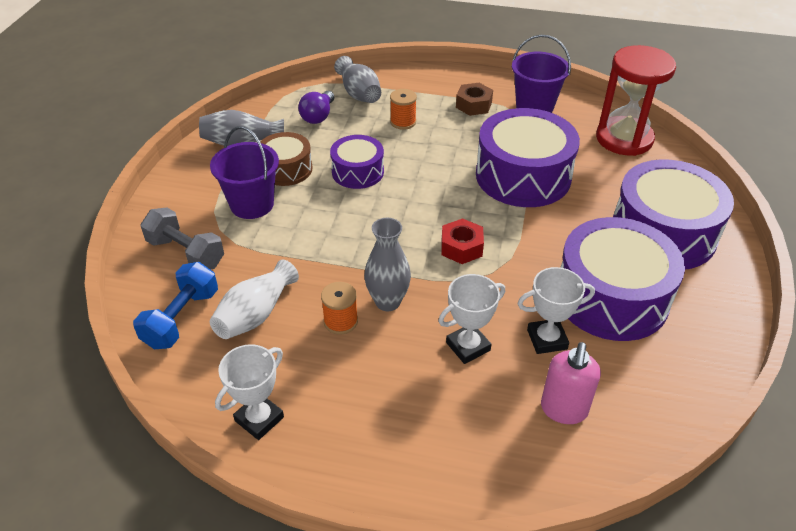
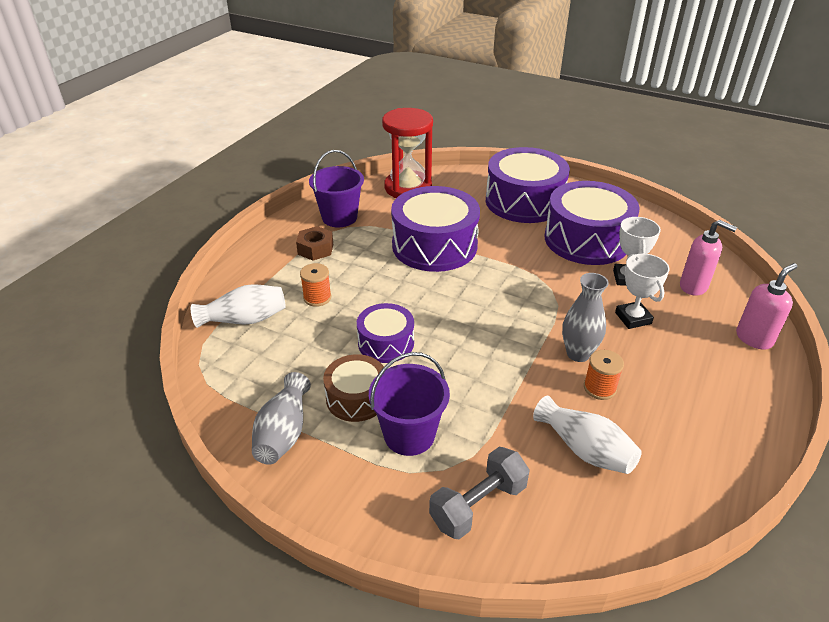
camera: 75 degrees left, 5 degrees down
(181, 318) = (585, 515): blue dumbbell -> none
(259, 419) = (717, 460): white trophy -> none
(318, 116) = (269, 358): purple light bulb -> none
(359, 93) = (245, 319): grey vase -> white vase
(461, 247) = (517, 298): red nut -> none
(477, 473) = (754, 338): none -> pink soap dispenser

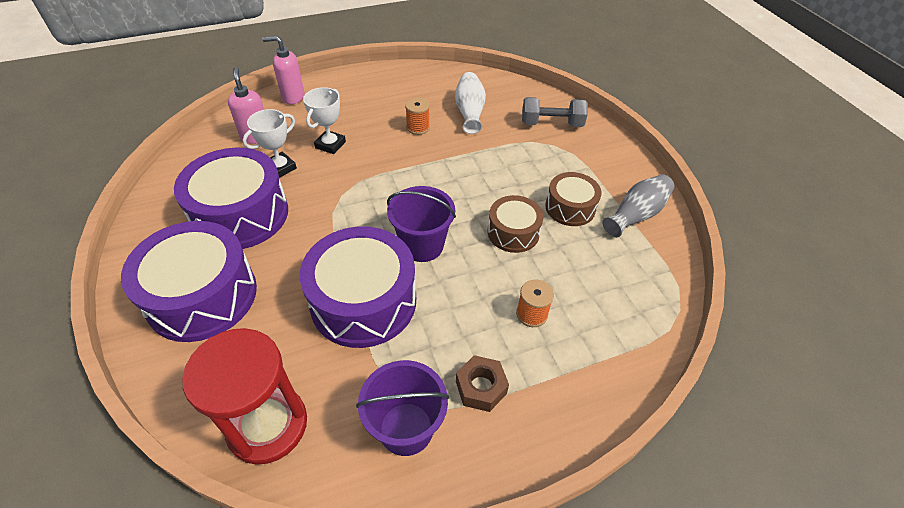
camera: 140 degrees left, 10 degrees up
(245, 319) = (616, 333): white vase -> none
(386, 343) = (513, 232): purple drum -> brown drum
(409, 435) = (556, 169): purple bucket -> purple bucket (422, 245)
(578, 354) = (399, 148): grey vase -> none

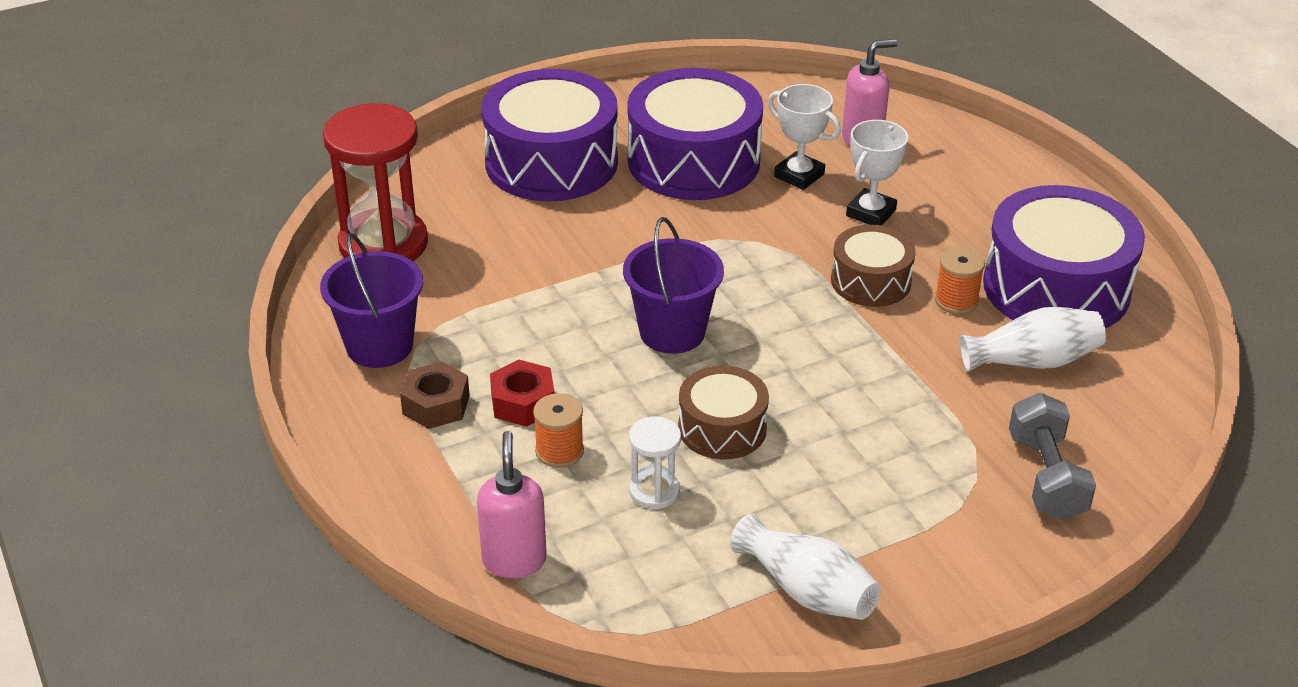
camera: 85 degrees right, 10 degrees down
(293, 97) = (980, 155): pink soap dispenser -> pink soap dispenser (514, 560)
(330, 145) = (871, 213): white trophy -> white trophy turned 75 degrees counterclockwise
(363, 301) = (560, 289): purple drum -> purple drum (1056, 288)
(483, 332) = (523, 402): none -> red nut
(566, 269) = (654, 491): none -> white hourglass
(570, 207) = (801, 499): brown drum -> brown drum (871, 281)
(636, 215) = (806, 590): grey vase -> white vase

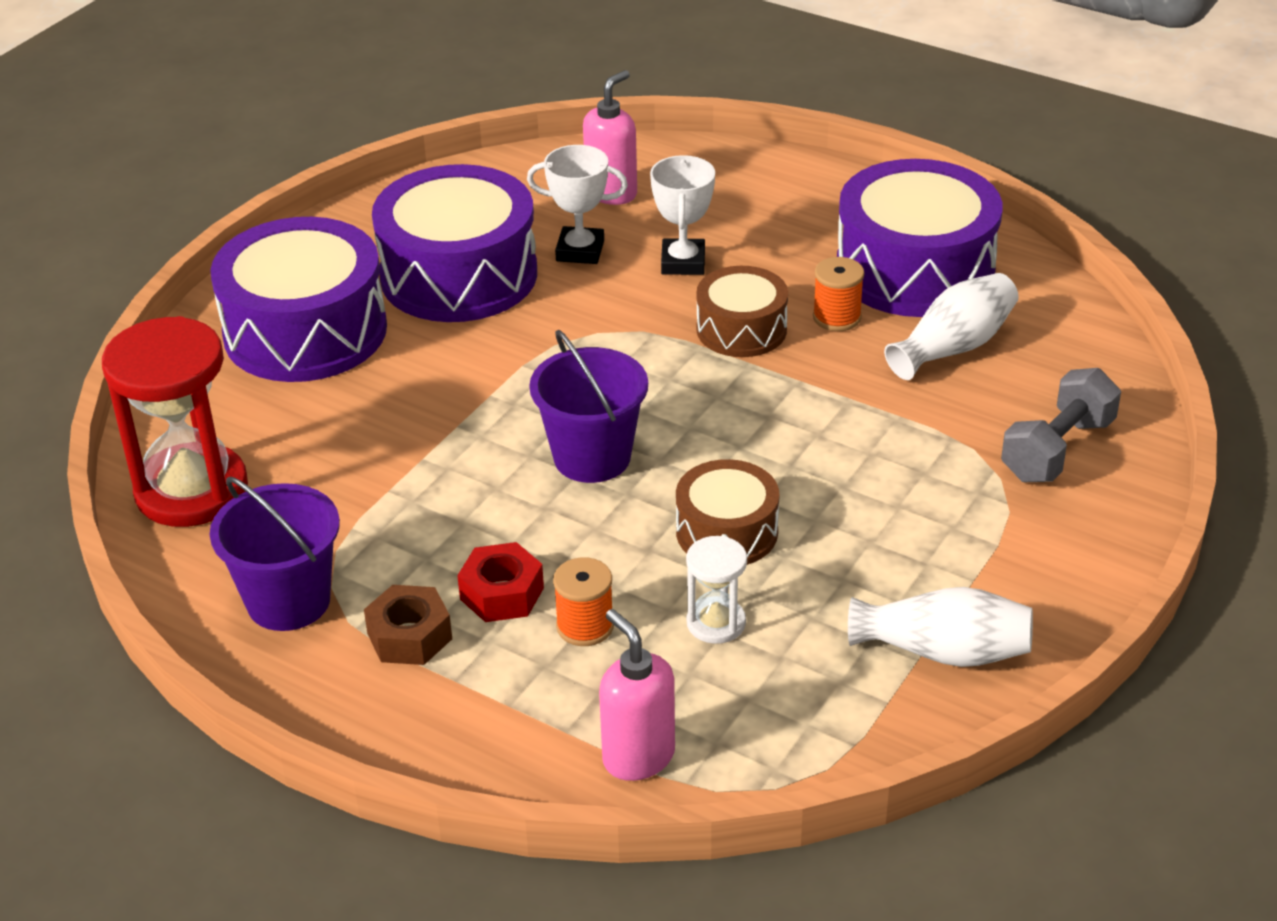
camera: 30 degrees left, 0 degrees up
(1046, 477) = (1057, 450): grey dumbbell -> grey dumbbell turned 75 degrees clockwise

